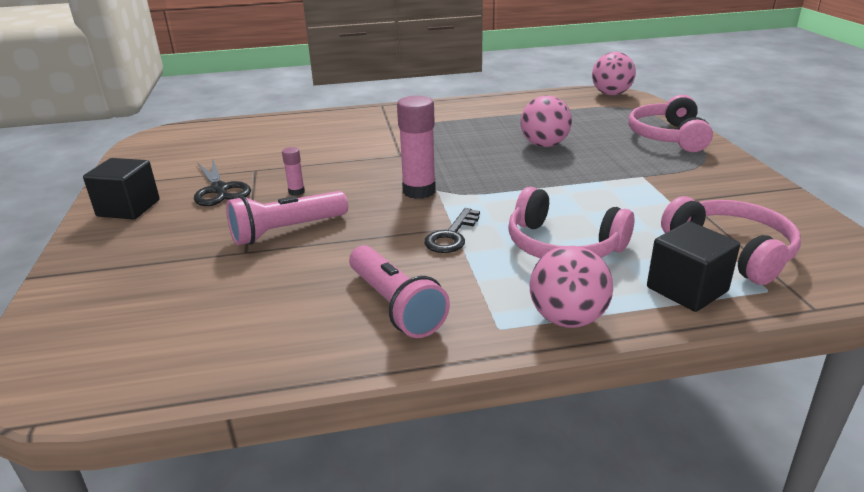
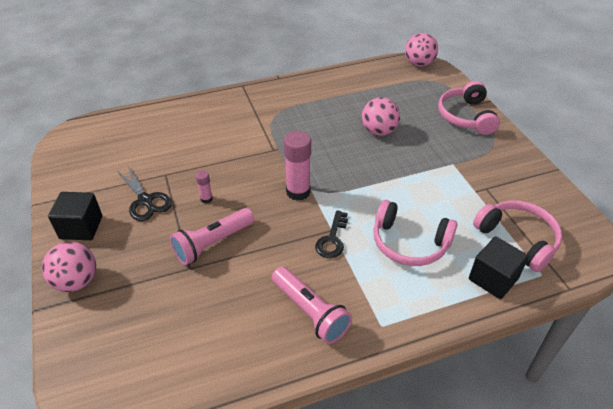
camera: 10 degrees left, 15 degrees up
(567, 319) = (423, 313): pink ball -> pink ball (77, 281)

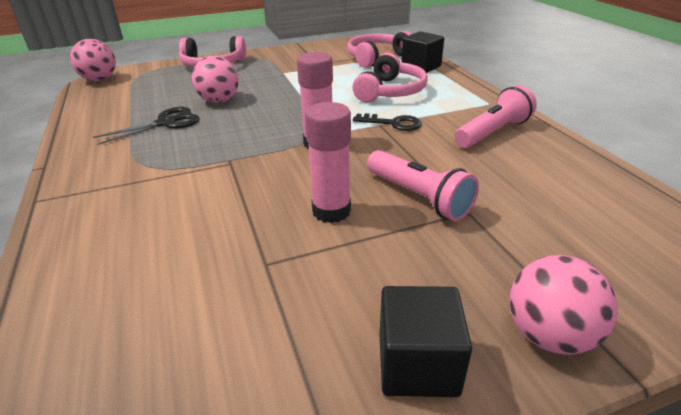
camera: 90 degrees left, 10 degrees down
(145, 201) = (336, 278): black scissors -> black scissors (166, 123)
(206, 199) = (331, 211): pink glue stick -> pink glue stick, size x2.04

